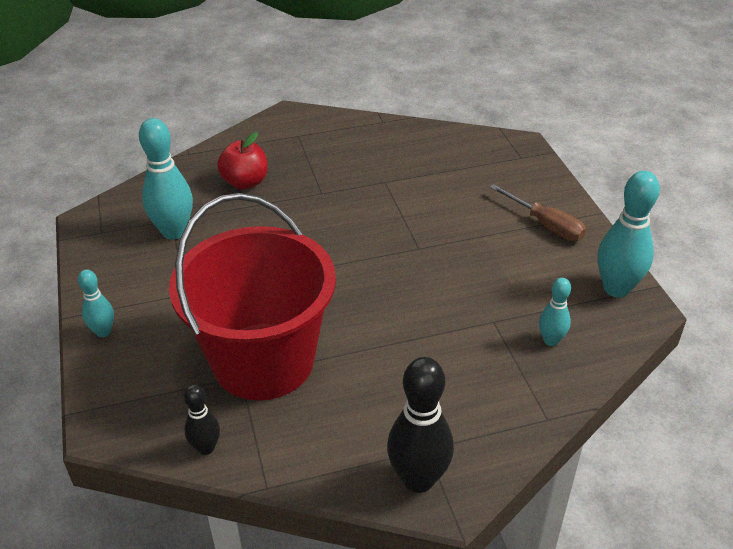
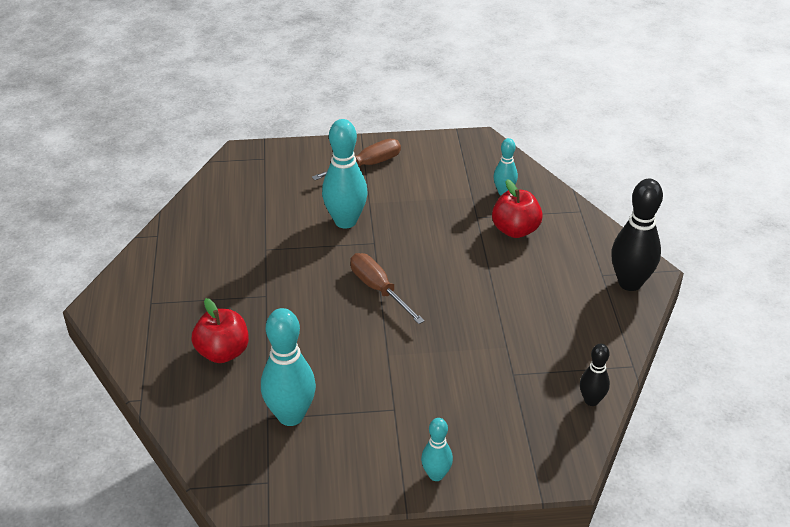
camera: 80 degrees left, 0 degrees up
(263, 361) = (497, 357): red bucket -> none
(348, 261) = (378, 289): none -> brown screwdriver
(482, 357) = (515, 230): none -> red apple
(616, 288) = (455, 148): turquoise bowling pin -> turquoise bowling pin (345, 221)

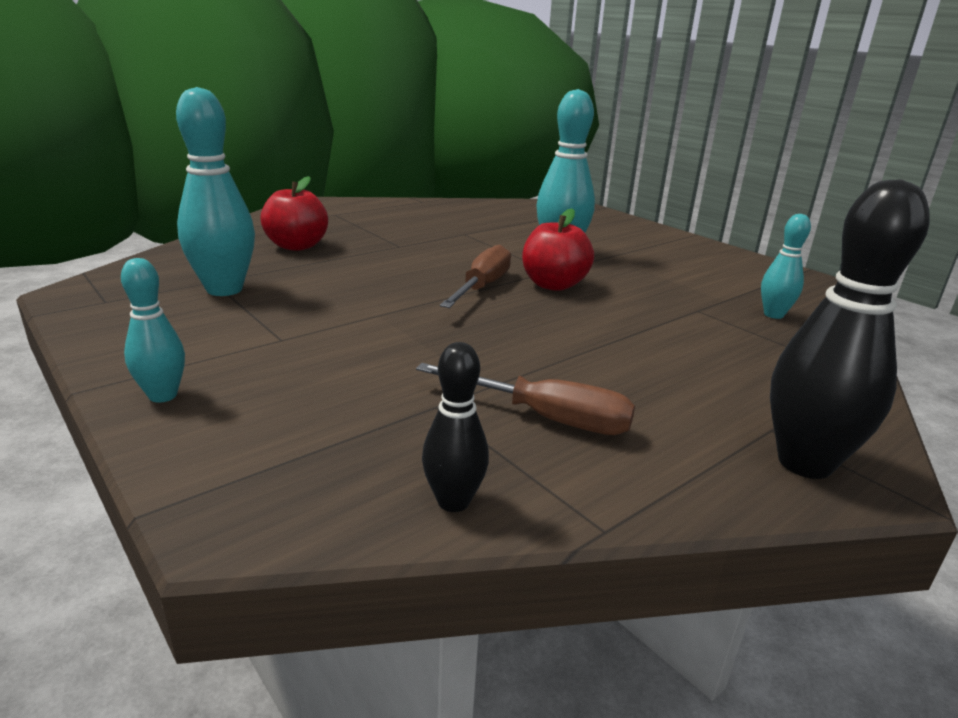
camera: 55 degrees right, 15 degrees down
(367, 165) = (659, 244): brown screwdriver -> brown screwdriver (545, 418)
(515, 230) = (724, 337): red apple -> red apple (553, 285)

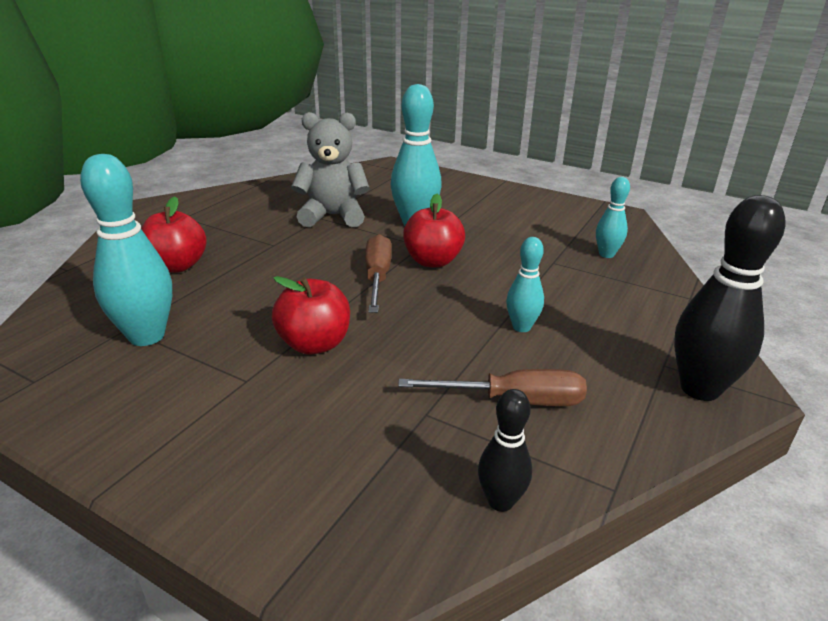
camera: 20 degrees left, 5 degrees up
(163, 395) = (186, 475): turquoise bowling pin -> turquoise bowling pin (521, 327)
(371, 326) = (314, 344): none -> red apple
(477, 234) = (333, 216): none -> grey teddy bear

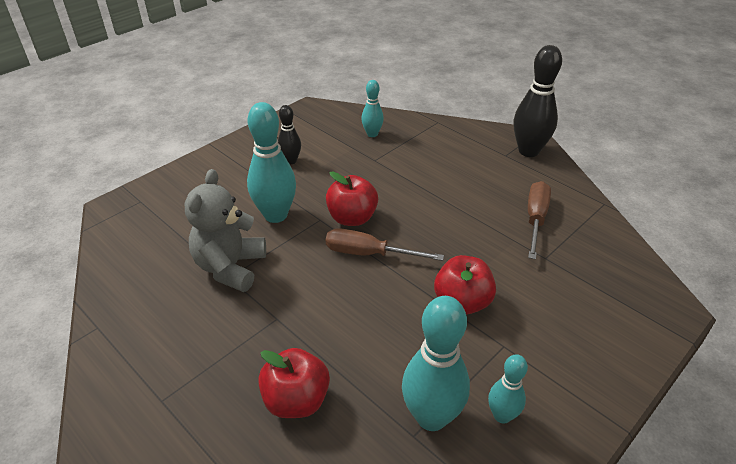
camera: 75 degrees left, 10 degrees up
(500, 501) = (615, 243): black bowling pin -> black bowling pin (291, 161)
(521, 327) = (458, 196): turquoise bowling pin -> turquoise bowling pin (502, 415)

